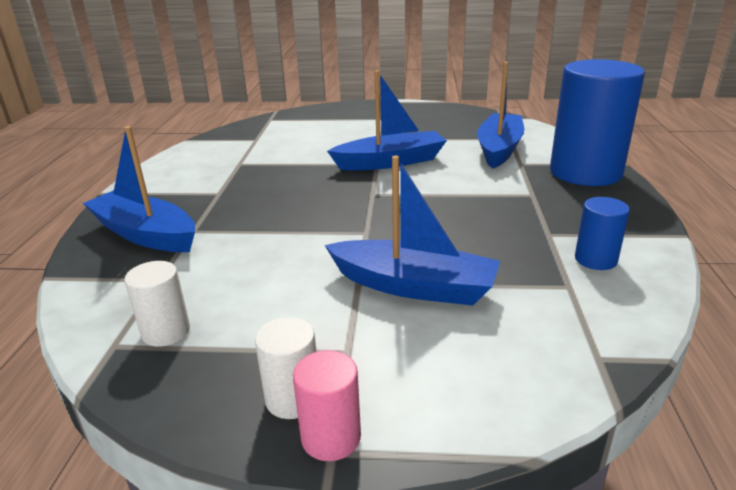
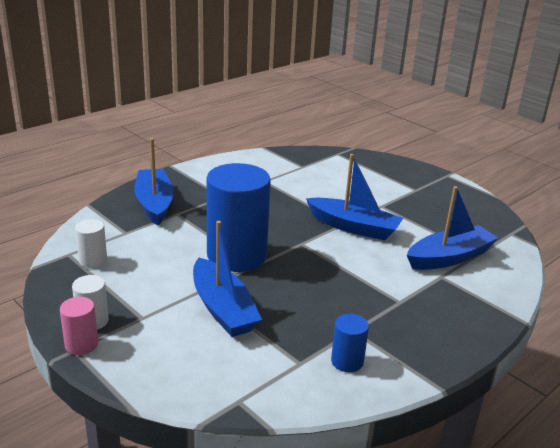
camera: 40 degrees right, 0 degrees up
(585, 172) = (474, 310): blue cylinder -> blue cylinder (237, 256)

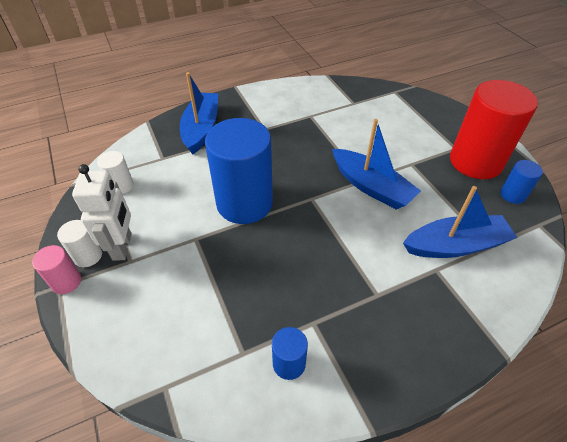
camera: 20 degrees right, 20 degrees up
(127, 308) = (122, 246): none -> white robot
(223, 309) = (203, 266): blue boat -> none
(437, 197) = (475, 162): none -> red cylinder
(480, 216) = (512, 195): none -> blue cylinder

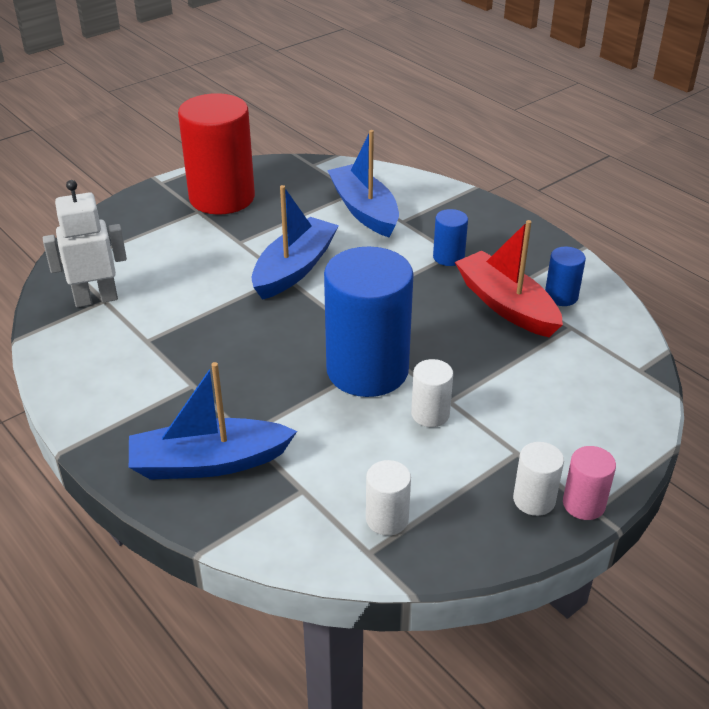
camera: 105 degrees left, 10 degrees down
(122, 246) = (499, 469): white robot -> white robot (96, 299)
(188, 225) = (430, 414): none -> white cylinder
(289, 311) = (506, 305): none -> red boat
(512, 195) = (273, 177): blue cylinder -> blue cylinder (448, 257)

